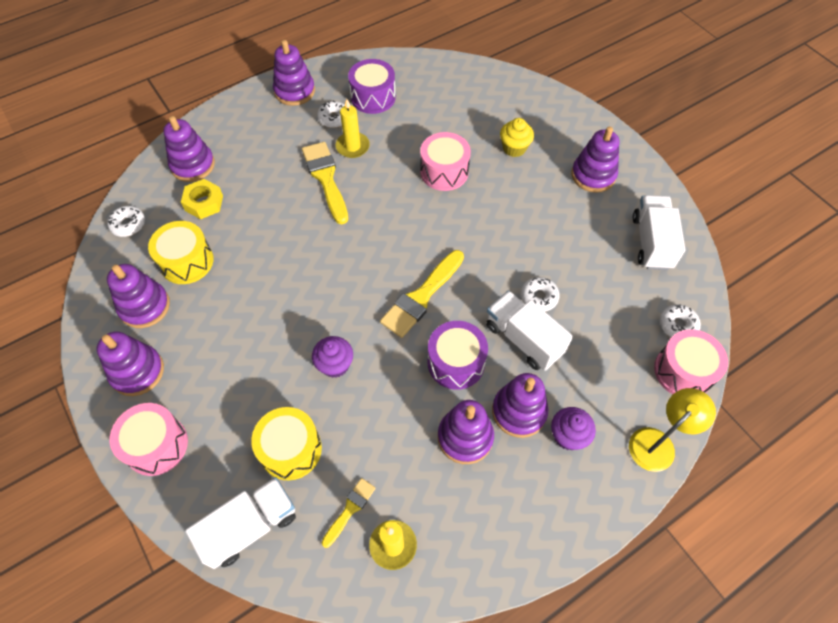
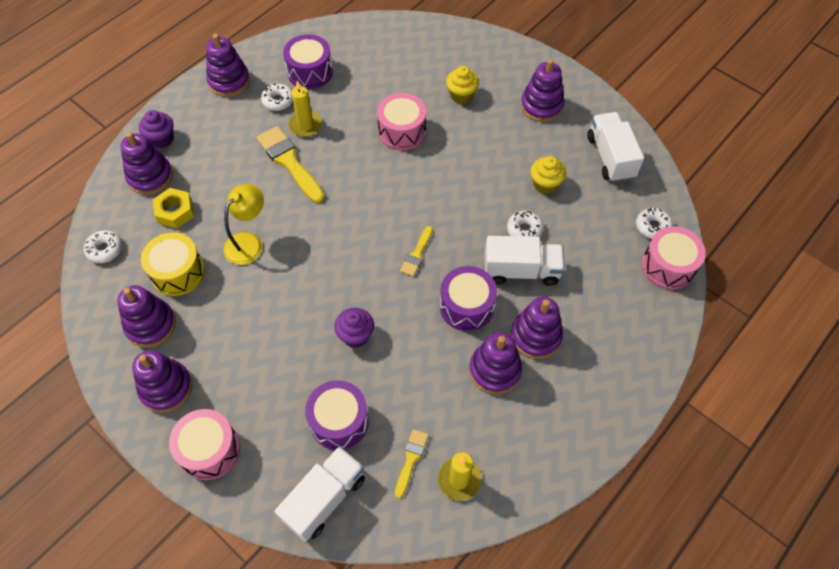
camera: 15 degrees left, 0 degrees up
(290, 449) = (339, 421): yellow drum -> purple drum
(421, 297) = (417, 254): yellow brush -> yellow brush, size x0.55
(523, 339) = (521, 271): white truck -> white truck turned 150 degrees clockwise
(568, 436) = (584, 346): purple cupcake -> purple cupcake (161, 139)
(574, 255) = (545, 184): none -> yellow cupcake
(658, 442) = (662, 333): yellow lamp -> yellow lamp (248, 242)

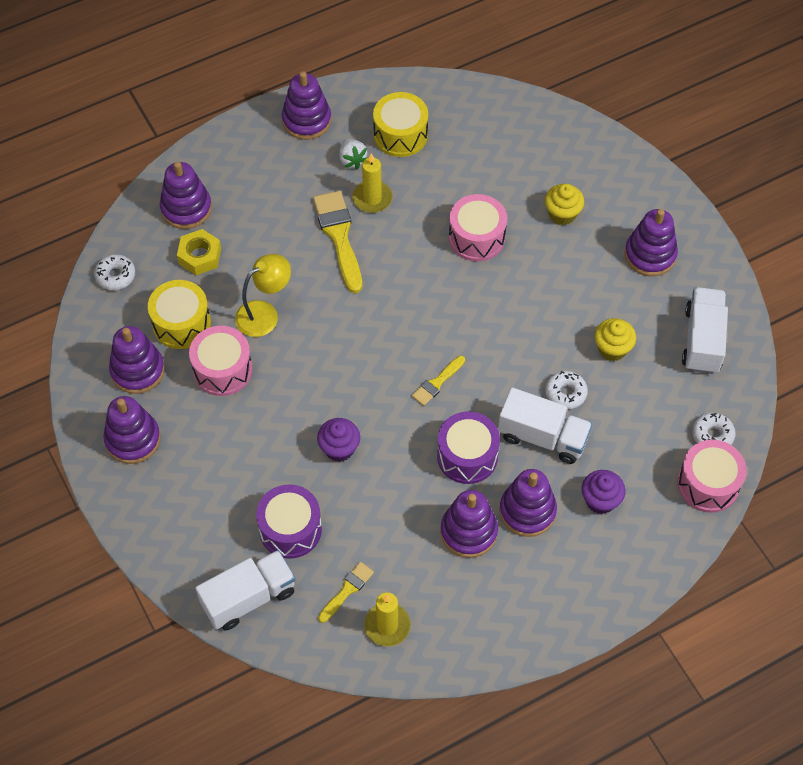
camera: 20 degrees right, 0 degrees up
(161, 139) = (211, 168): purple cupcake -> purple cupcake (600, 500)
(210, 450) = (155, 514): pink drum -> pink drum (223, 370)
(278, 101) = (352, 160): white donut -> white strawberry
(310, 72) = (400, 135): purple drum -> yellow drum

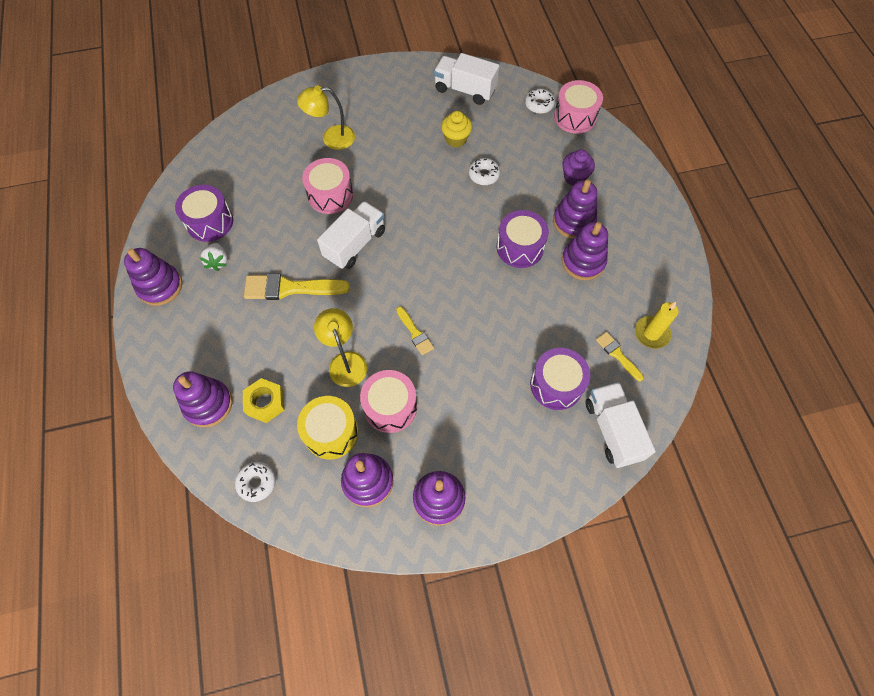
camera: 75 degrees left, 5 degrees up
(339, 448) = (491, 332): purple cupcake -> none
(352, 160) = (218, 261): white strawberry -> white strawberry turned 90 degrees clockwise
(372, 198) = (263, 256): yellow candle -> none
(400, 135) = (210, 222): yellow drum -> purple drum
(437, 383) = (451, 252): yellow brush -> yellow brush (415, 333)
(542, 437) = (516, 197): white truck -> white truck (355, 244)
(562, 214) = (331, 138): yellow cupcake -> yellow lamp
(650, 255) = (386, 99): purple stacking toy -> none

